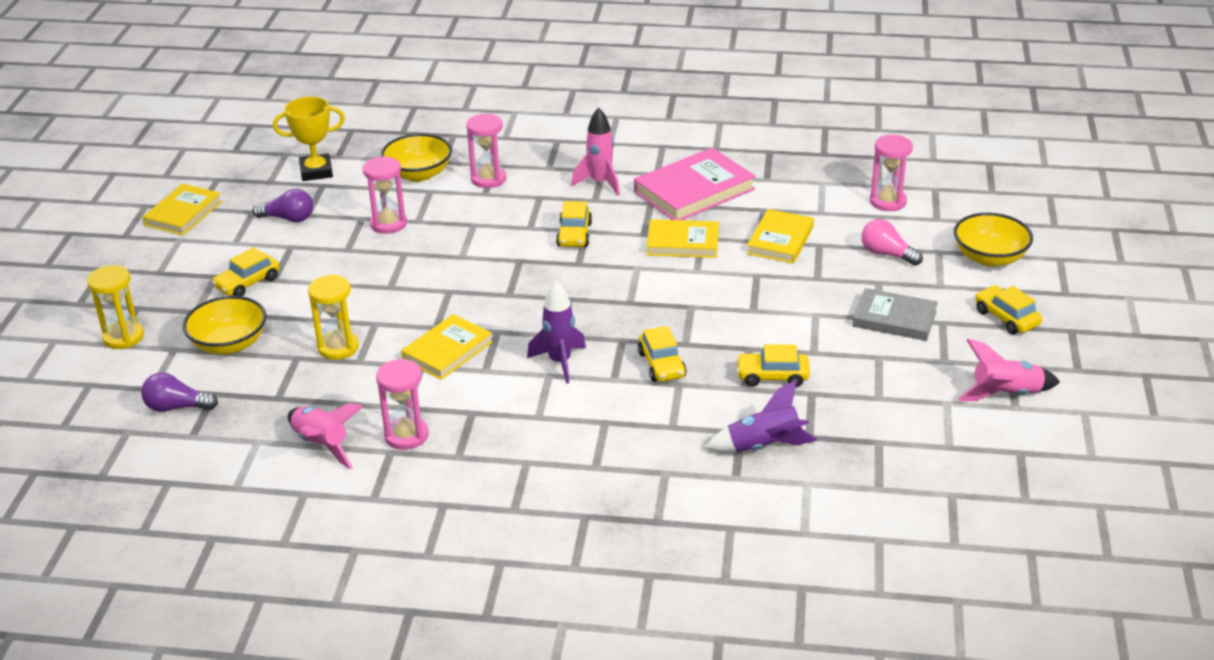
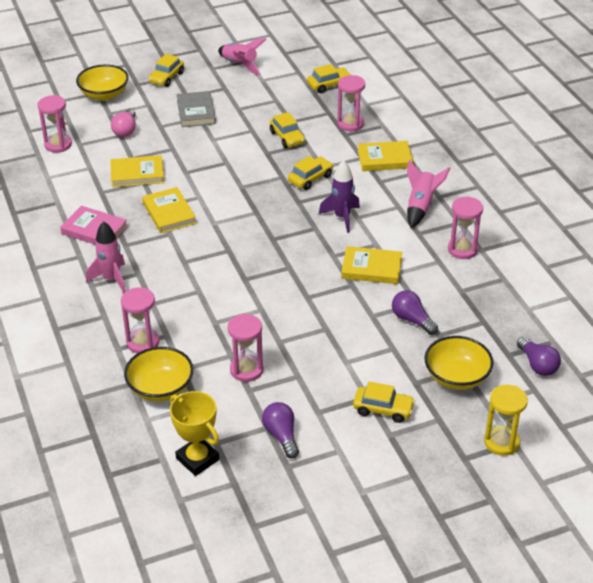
camera: 120 degrees left, 5 degrees up
(183, 213) = (324, 514): yellow book -> yellow book (385, 159)
(322, 445) = (503, 279): pink rocket -> pink rocket (421, 206)
(338, 347) = (412, 320): yellow hourglass -> purple light bulb
(574, 235) = (193, 265): yellow car -> yellow car (329, 85)
(694, 190) = (94, 230): pink book -> pink book, size x0.66
(764, 446) = (350, 124): purple rocket -> pink hourglass

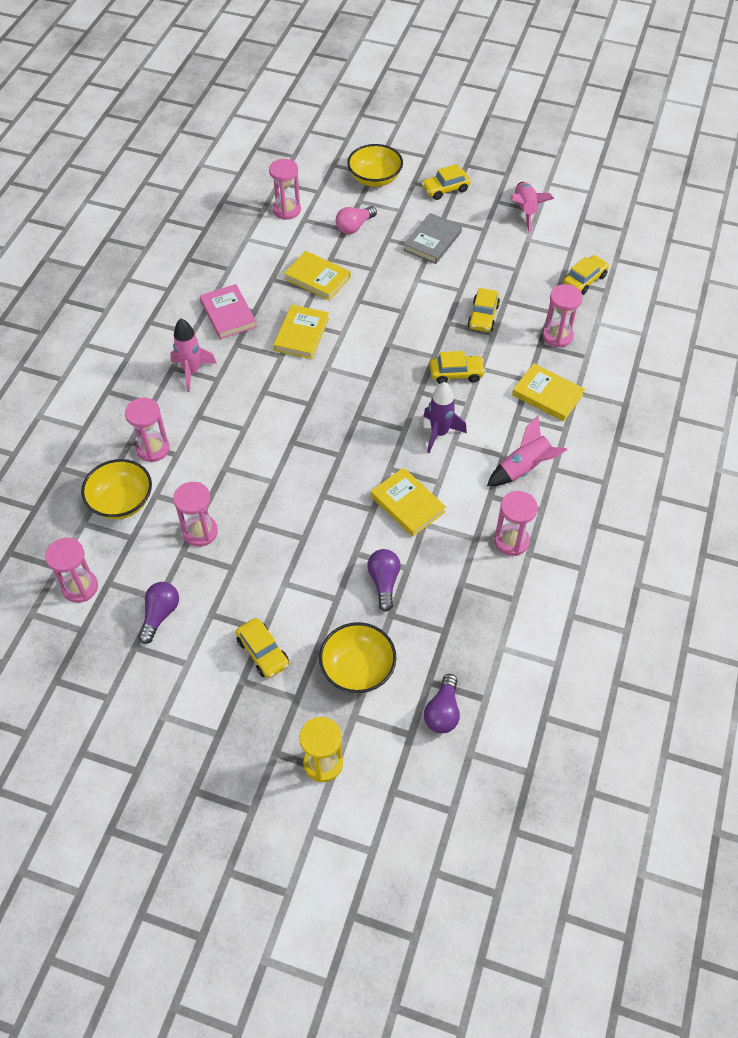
camera: 40 degrees right, 15 degrees up
(197, 459) = (80, 587): yellow trophy -> pink hourglass
(329, 85) = (584, 280): yellow car -> yellow car turned 60 degrees counterclockwise

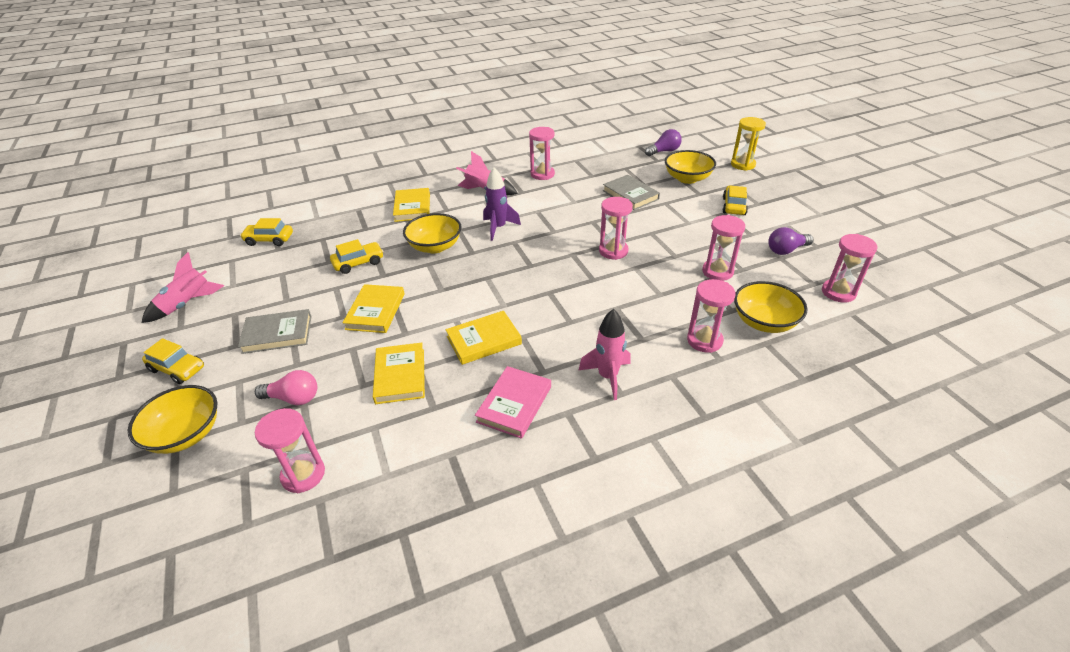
camera: 130 degrees left, 15 degrees down
(384, 582) = (630, 195): purple light bulb -> grey book
(407, 504) = (569, 212): yellow book -> yellow book (375, 311)
(456, 374) = (435, 246): yellow car -> yellow bowl
(557, 336) = (348, 226): pink hourglass -> pink hourglass (613, 251)

